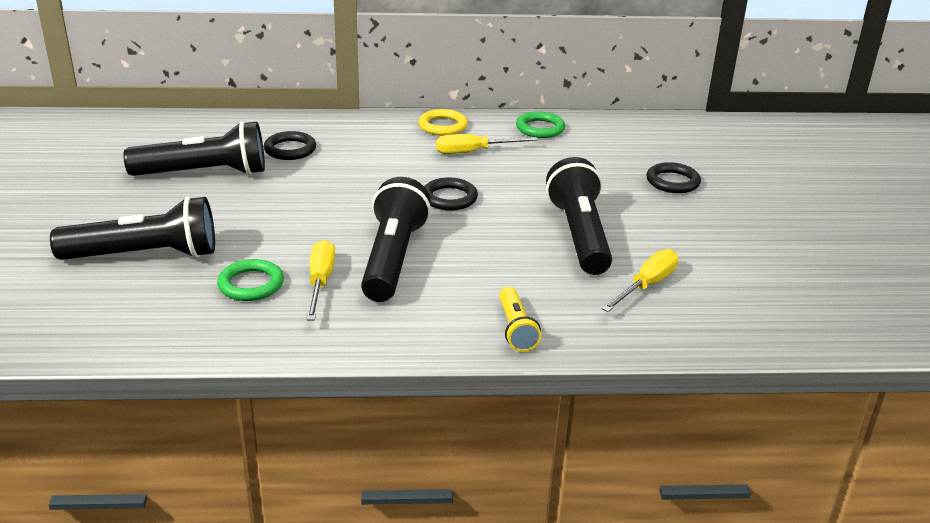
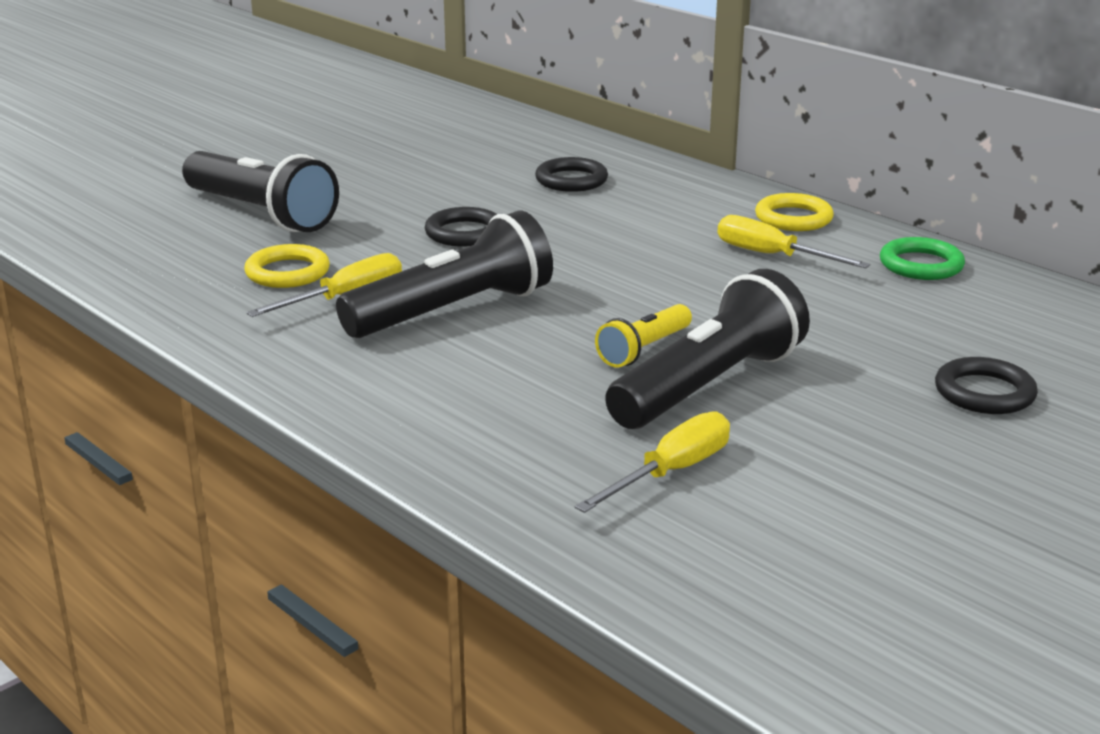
camera: 50 degrees right, 5 degrees down
(204, 173) = (447, 171): black flashlight -> none
(251, 284) = (287, 272): green ring -> yellow ring
(449, 198) = (638, 286): black ring -> black ring (464, 233)
(516, 329) = (426, 429): yellow flashlight -> yellow flashlight (644, 350)
(646, 285) = (671, 472): yellow screwdriver -> yellow screwdriver turned 45 degrees counterclockwise

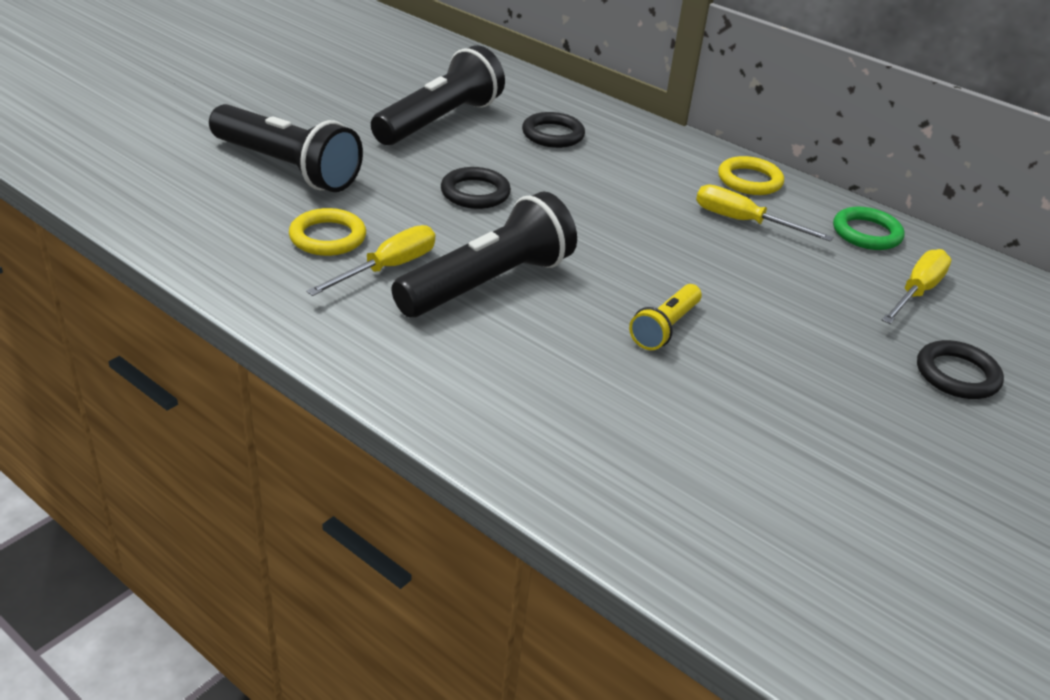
camera: 10 degrees left, 10 degrees up
(671, 472) = (725, 470): yellow screwdriver -> yellow screwdriver (916, 292)
(709, 386) = (731, 369): black flashlight -> black flashlight (440, 121)

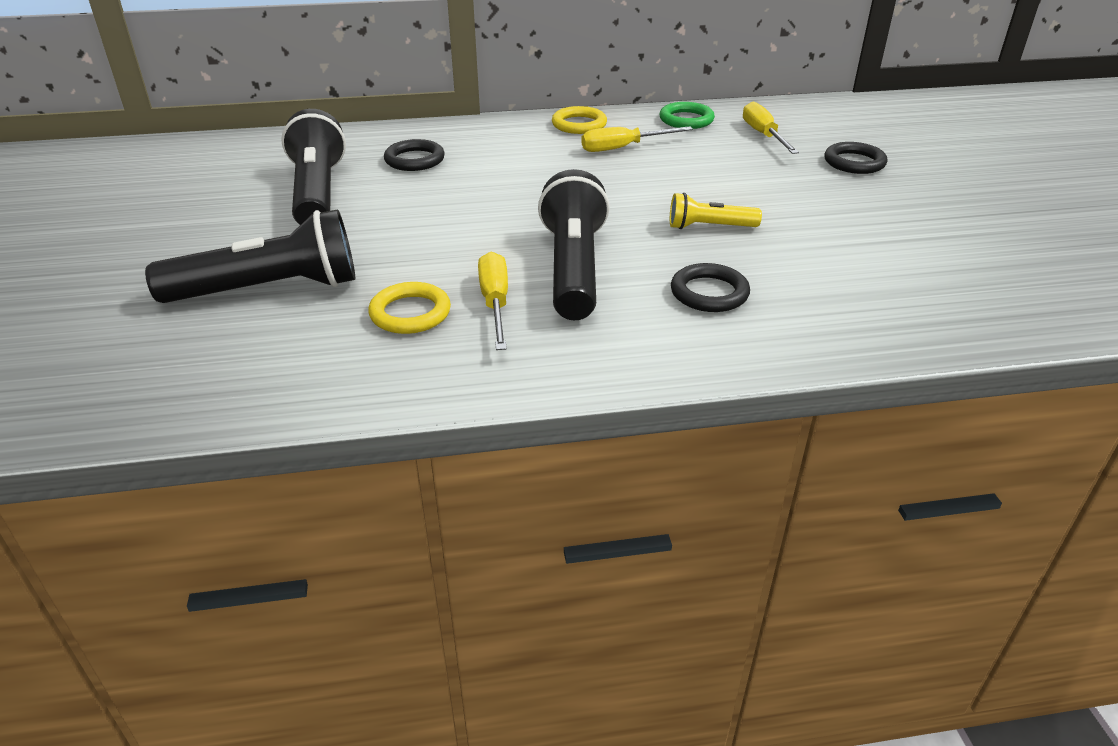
camera: 45 degrees left, 0 degrees up
(475, 193) = (445, 222): black ring -> black ring (709, 293)
(665, 328) = (709, 227): yellow flashlight -> yellow flashlight turned 105 degrees clockwise

